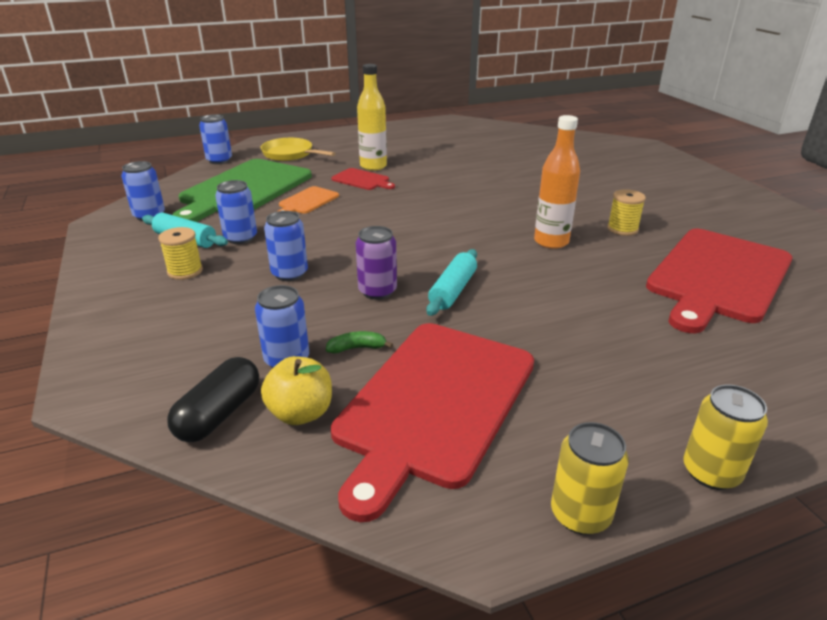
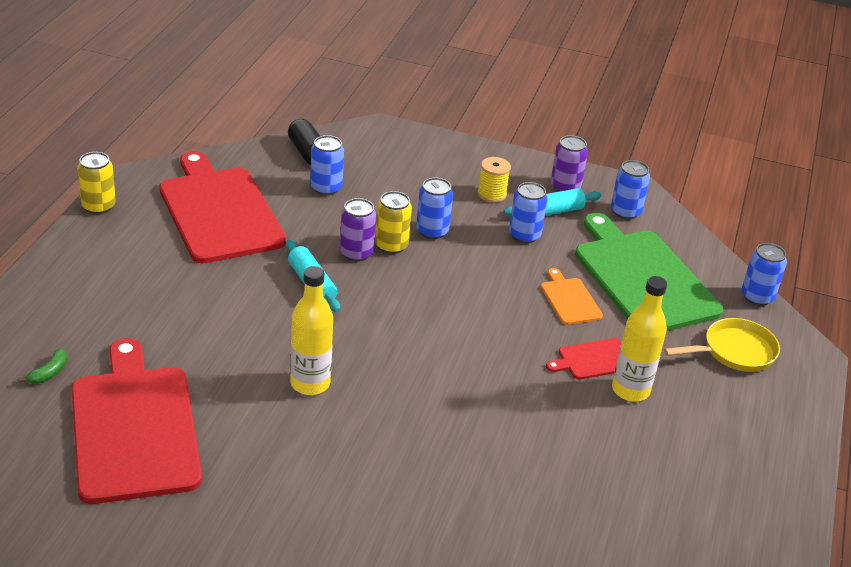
camera: 125 degrees right, 5 degrees up
(130, 247) = (565, 186): none -> purple can
(301, 413) = (273, 173): yellow apple -> none
(357, 348) = (303, 213): green banana -> green banana (49, 373)
(551, 242) = (310, 384): orange bottle -> yellow bottle
(622, 229) = (270, 449): yellow spool -> none
(711, 472) = (50, 256): yellow can -> yellow can (391, 245)

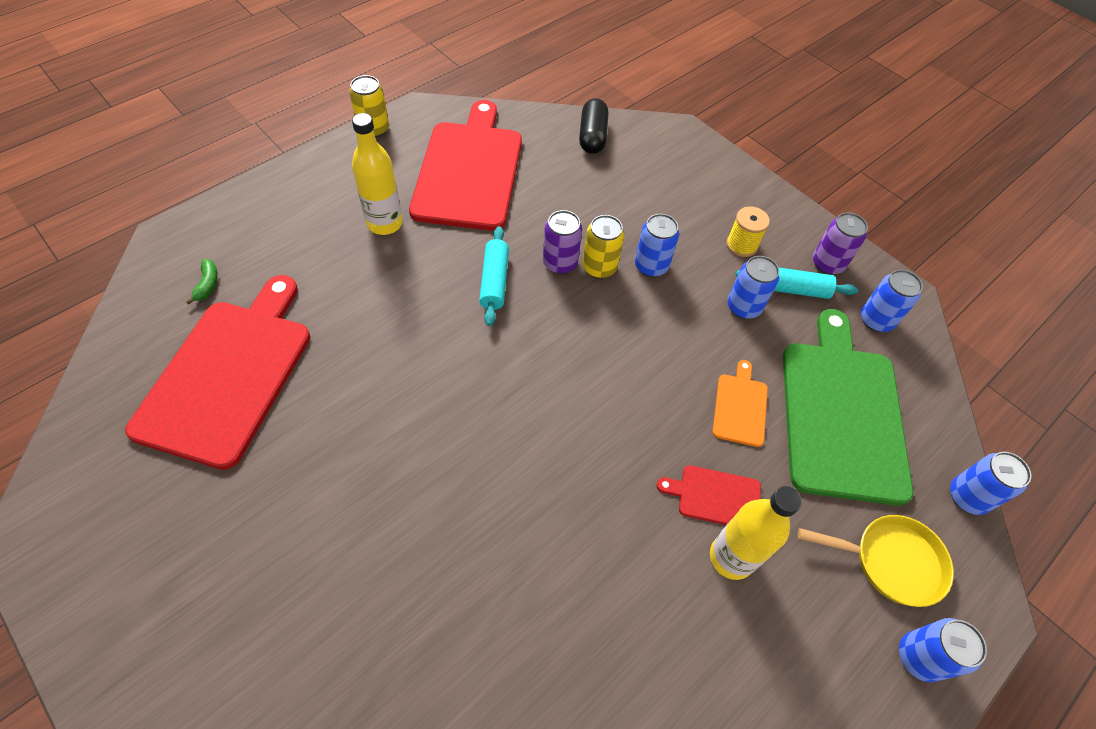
camera: 30 degrees right, 20 degrees up
(49, 373) = (207, 284): green banana -> green banana turned 60 degrees counterclockwise
(310, 384) = (411, 395): yellow bottle -> yellow bottle (385, 223)
(326, 188) = (582, 179): blue can -> blue can (919, 657)

